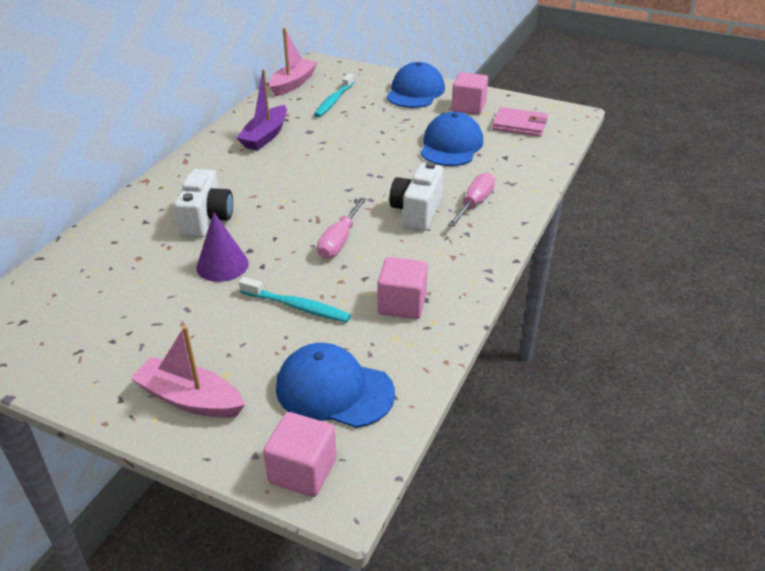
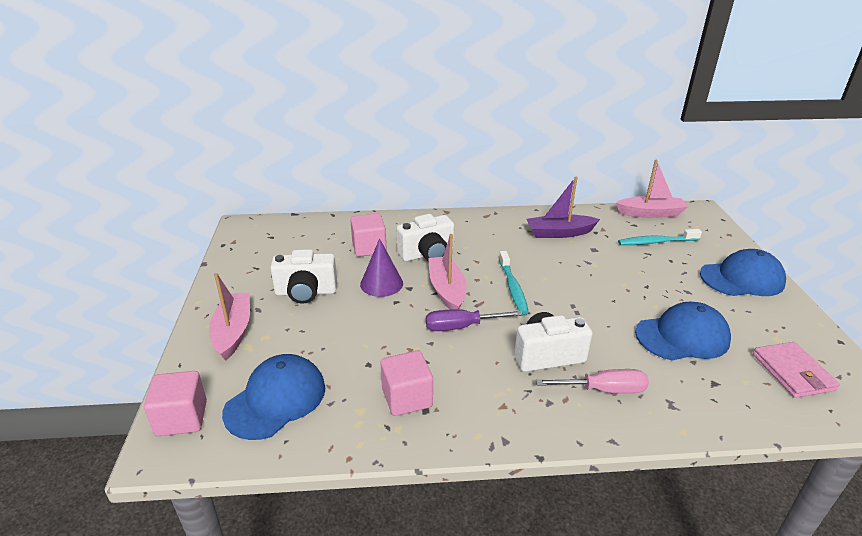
camera: 60 degrees right, 5 degrees down
(177, 323) = (306, 292): none -> white camera
(278, 229) = (447, 290): none -> pink boat
(297, 306) = (361, 339): turquoise toothbrush -> turquoise toothbrush (513, 287)
(334, 390) = (276, 399): blue cap -> blue cap turned 45 degrees clockwise
(339, 241) = (461, 327): pink screwdriver -> purple screwdriver
(468, 107) = (769, 322): pink cube -> pink cube (369, 248)

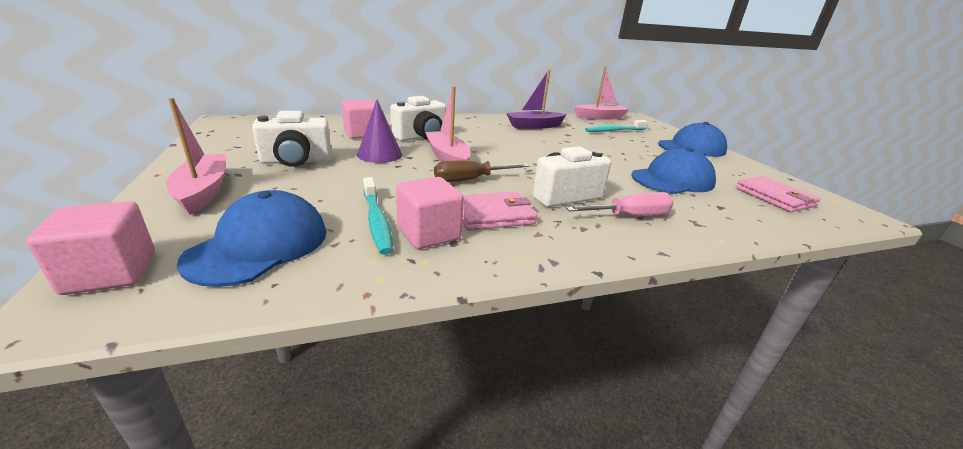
camera: 15 degrees left, 5 degrees down
(461, 327) = (470, 180): purple screwdriver -> brown screwdriver
(469, 378) = (493, 215): none -> pink wallet
(513, 287) = (509, 155): turquoise toothbrush -> turquoise toothbrush (377, 220)

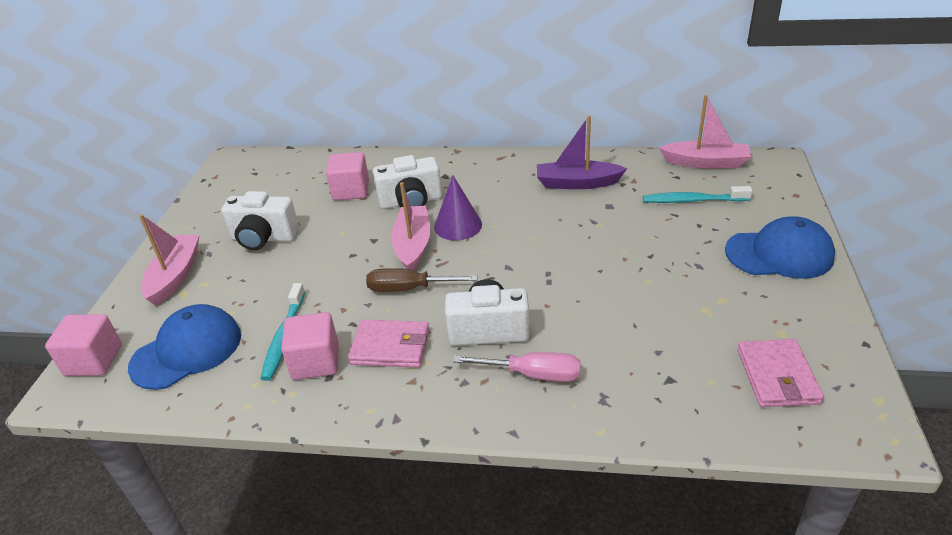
camera: 30 degrees right, 10 degrees up
(379, 154) = (346, 233): purple cone -> purple cone (458, 225)
(672, 180) = (661, 320): blue cap -> none

